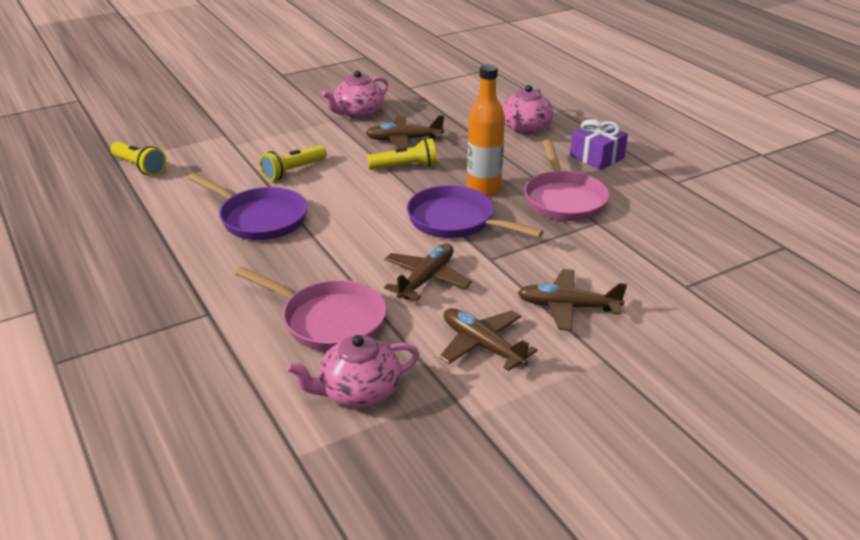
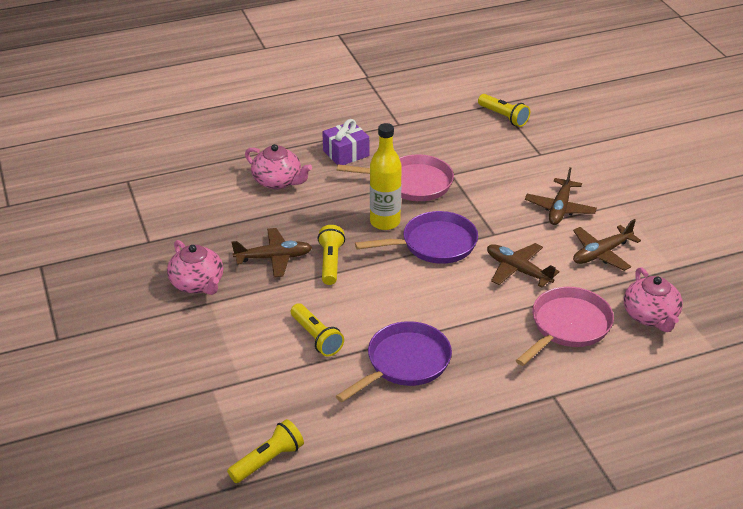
camera: 80 degrees left, 5 degrees up
(403, 140) = (274, 258): brown plane -> brown plane turned 105 degrees counterclockwise
(456, 221) = (434, 244): purple pan -> purple pan turned 150 degrees counterclockwise
(483, 189) = (385, 222): orange bottle -> yellow bottle
(755, 252) = (504, 117): none -> yellow flashlight

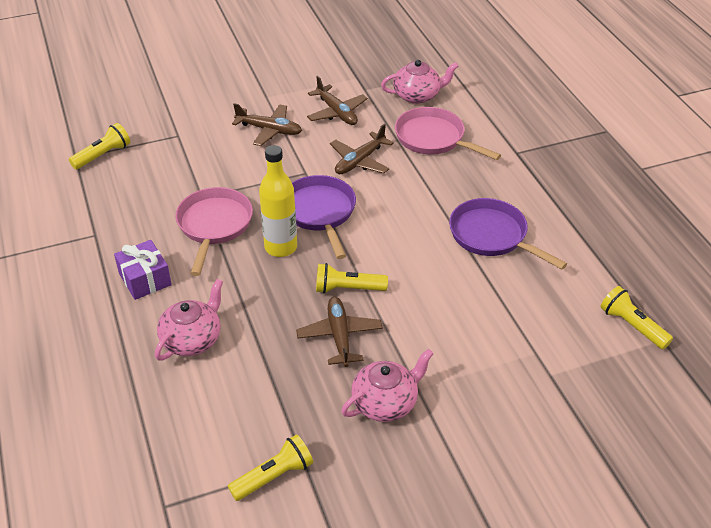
camera: 90 degrees left, 5 degrees up
(316, 337) = (464, 297): yellow flashlight -> yellow flashlight (274, 476)

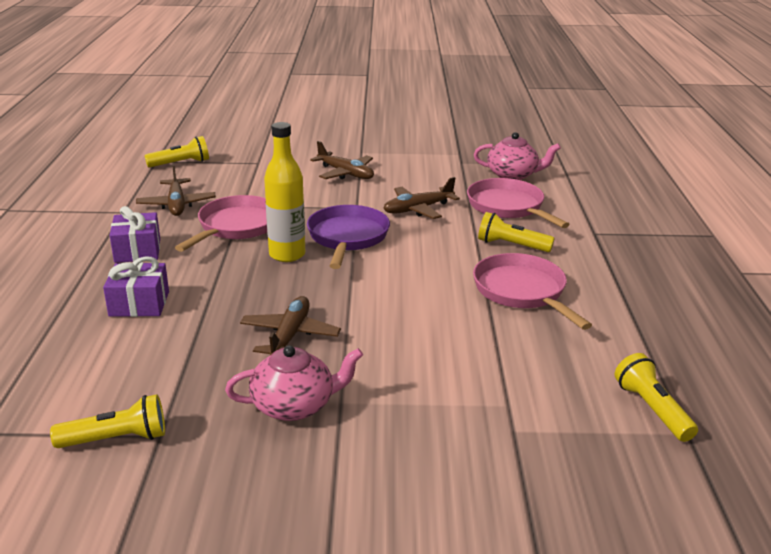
camera: 20 degrees right, 15 degrees down
(192, 339) = (139, 304): pink teapot -> purple gift
(337, 112) = (421, 173): brown plane -> brown plane (176, 204)
(347, 289) = (329, 300): yellow flashlight -> yellow flashlight (511, 245)
(492, 236) = (522, 292): purple pan -> pink pan

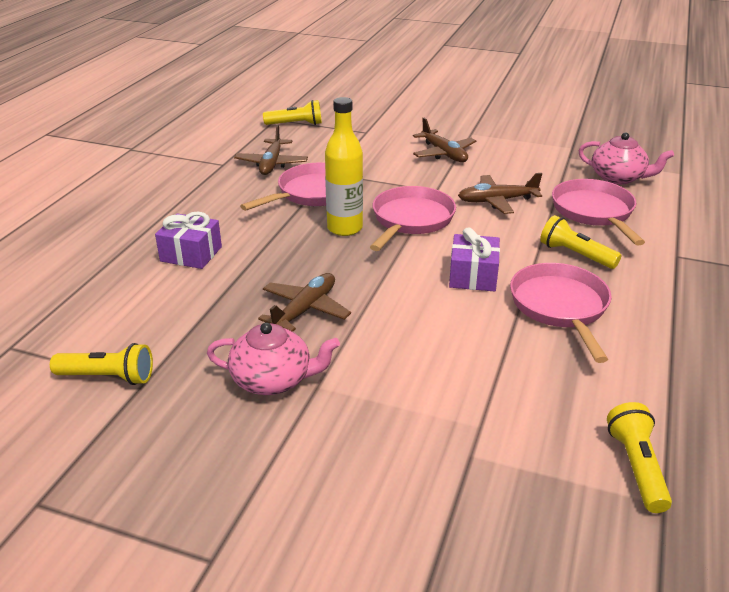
camera: 20 degrees right, 5 degrees up
(137, 250) = (216, 203): purple gift -> purple gift (473, 276)
(347, 237) = (411, 220): purple pan -> pink pan

